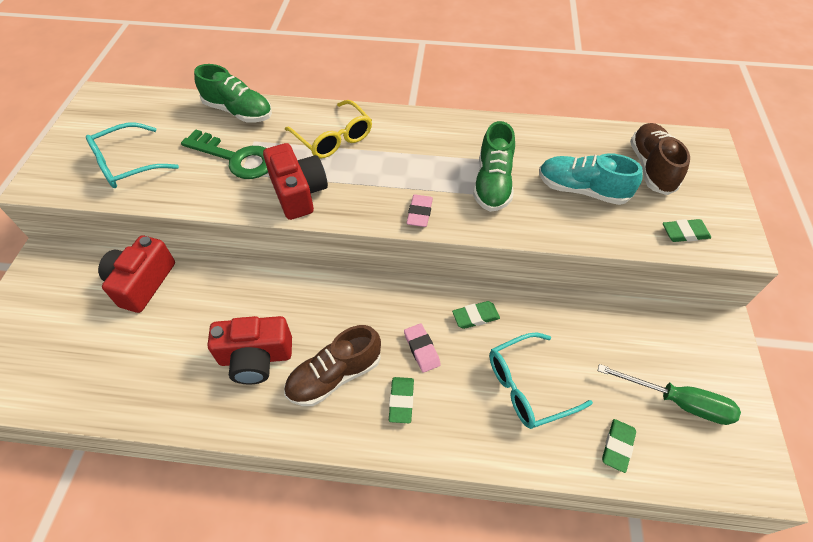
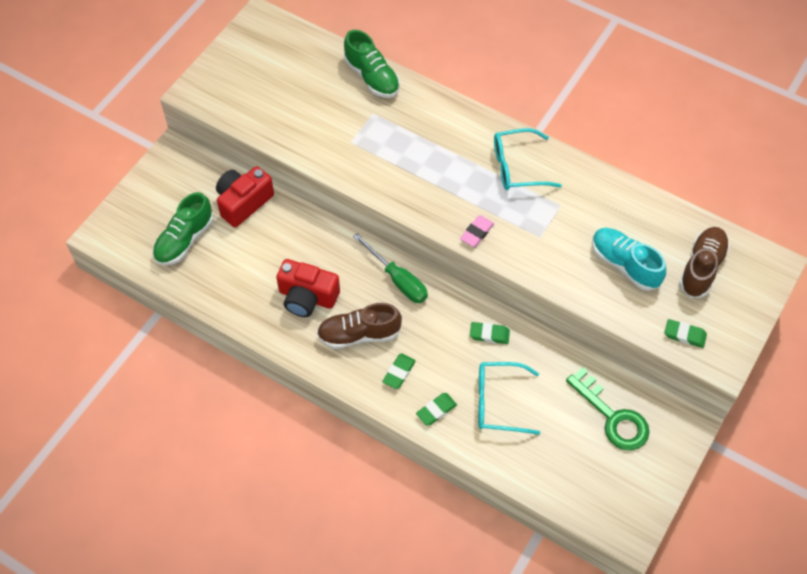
camera: 25 degrees right, 5 degrees up
(127, 164) = (265, 99): turquoise glasses -> turquoise glasses (517, 167)
(236, 158) = (352, 125): green key -> green key (613, 417)
(298, 193) = (389, 177): red camera -> none
(333, 138) = (441, 135): yellow glasses -> none
(421, 349) = (433, 342): pink eraser -> none
(493, 183) = (552, 230): green shoe -> green shoe (184, 240)
(617, 446) = (539, 469): green eraser -> green eraser (436, 410)
(678, 402) = (607, 461): green screwdriver -> green screwdriver (397, 279)

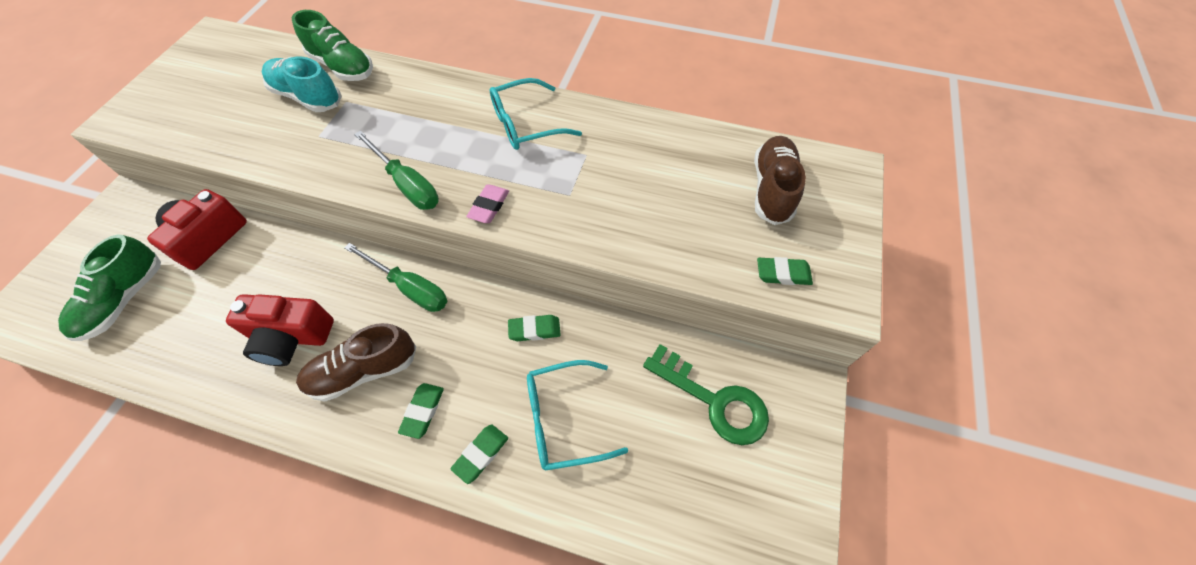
camera: 15 degrees left, 0 degrees up
(416, 200) = (407, 184): none -> green screwdriver
(624, 264) = (680, 205): turquoise shoe -> turquoise shoe (307, 97)

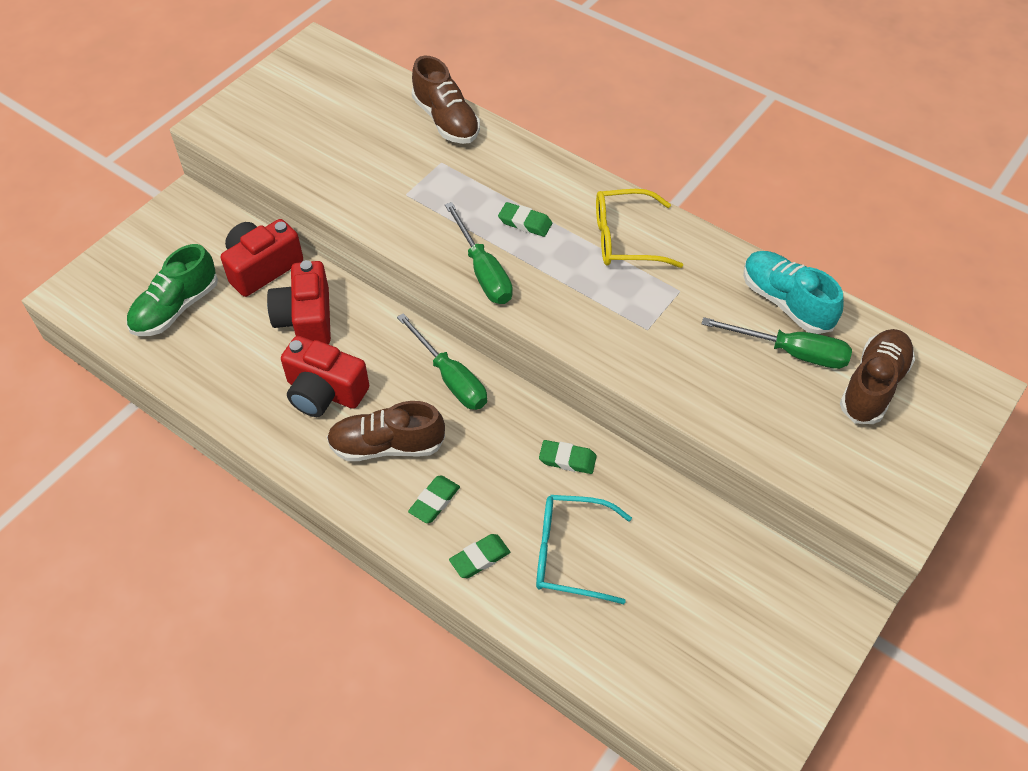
camera: 20 degrees right, 5 degrees down
(260, 273) = (306, 319): none -> red camera
(307, 97) = (403, 147): turquoise shoe -> turquoise shoe (786, 302)
(343, 67) = (446, 120): green shoe -> brown shoe
(489, 206) = (560, 318): pink eraser -> none
(526, 124) = (625, 239): turquoise glasses -> yellow glasses
(696, 180) = (791, 352): none -> green screwdriver
(715, 401) = (733, 588): green key -> none
(783, 274) = (845, 475): green eraser -> green eraser (525, 222)

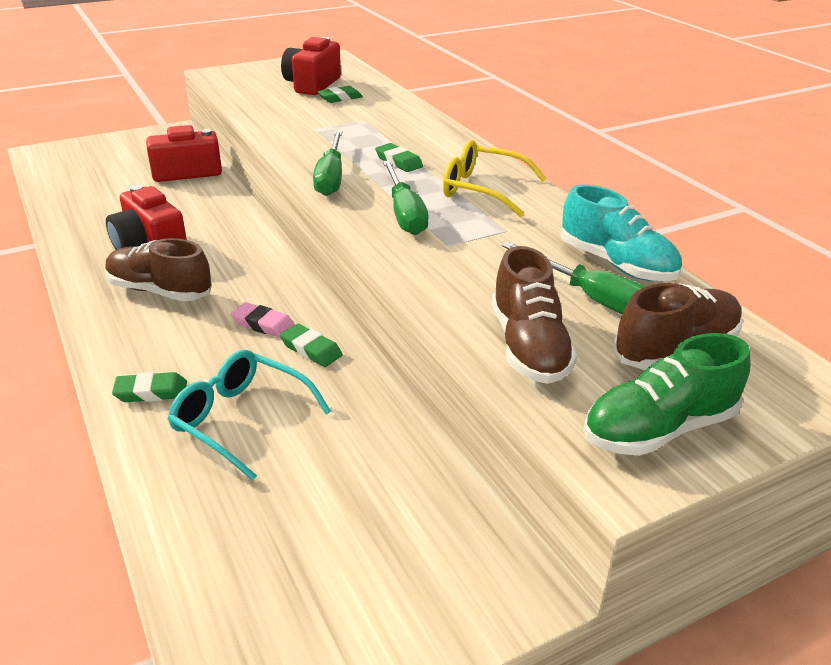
camera: 25 degrees right, 20 degrees down
(175, 308) = (100, 175): green shoe -> green shoe (658, 429)
(306, 319) = (186, 204): red camera -> red camera (312, 85)
(434, 501) = (157, 339): green eraser -> green eraser (340, 98)
(446, 120) = (391, 103): brown shoe -> brown shoe (528, 347)
(450, 378) = (262, 266): green screwdriver -> green screwdriver (404, 213)
(507, 448) = (263, 324): none -> pink eraser
(786, 302) = (616, 264): turquoise shoe -> turquoise shoe turned 150 degrees clockwise

